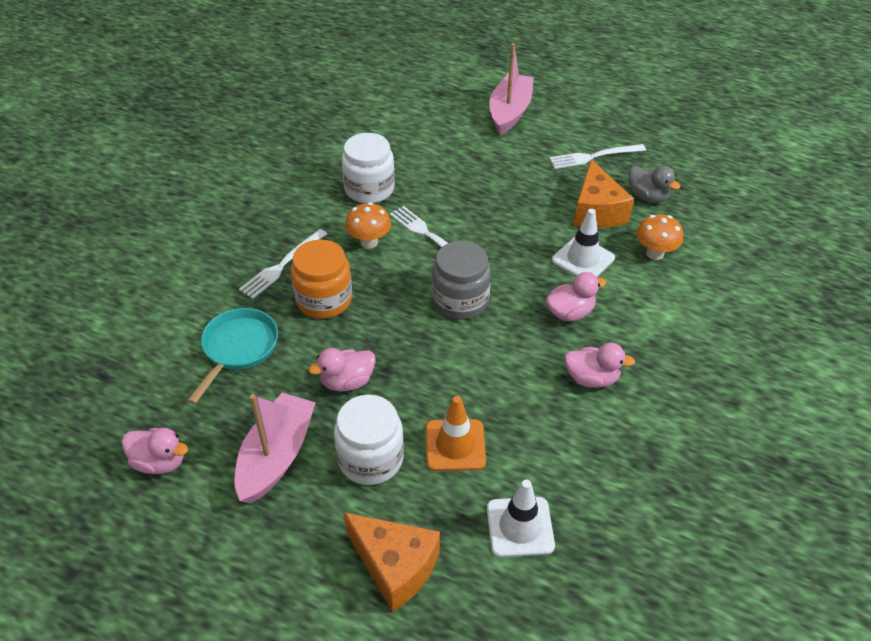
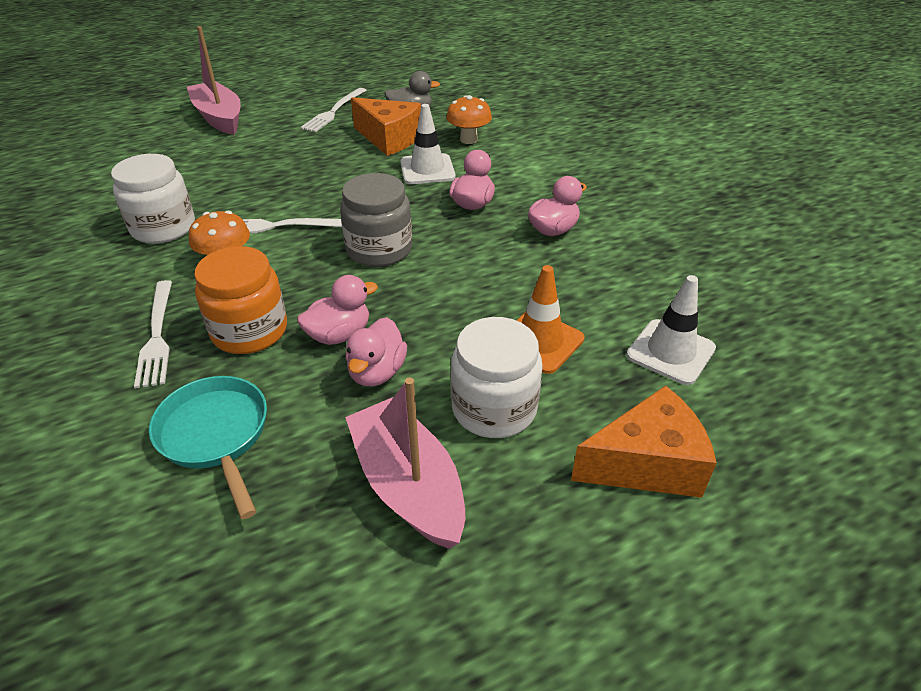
camera: 50 degrees left, 5 degrees down
(159, 462) = (285, 616): pink duck -> pink duck (339, 335)

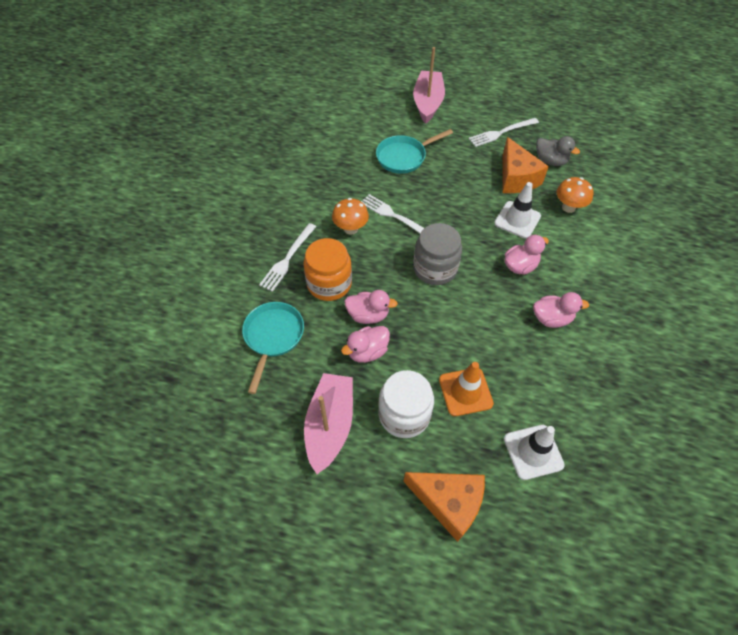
camera: 40 degrees right, 15 degrees up
(163, 228) = (338, 183): white jar -> none
(235, 171) = (404, 157): none -> turquoise pan

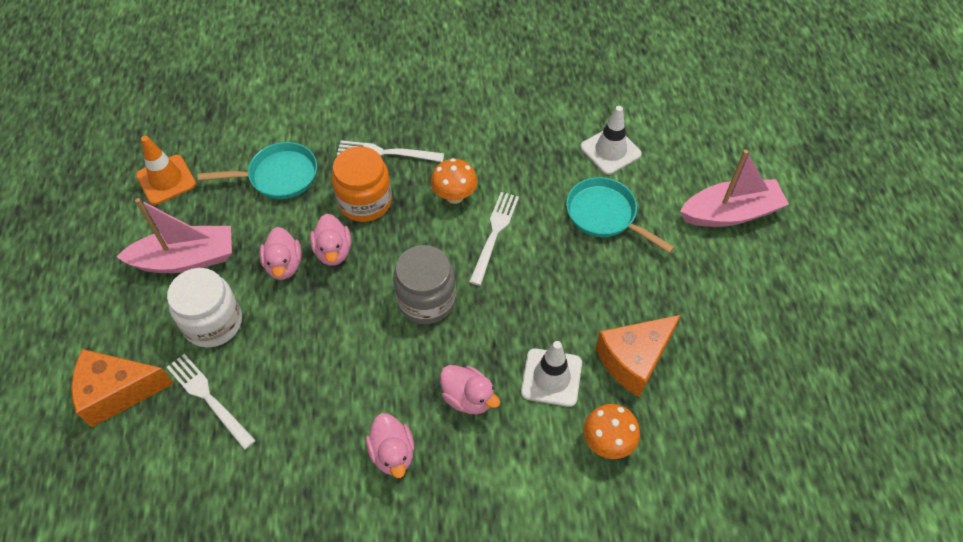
camera: 70 degrees right, 0 degrees up
(367, 351) = (284, 265): pink duck -> pink duck turned 135 degrees counterclockwise
(448, 503) = (118, 392): orange cheese -> orange cheese turned 75 degrees clockwise
(465, 392) = (256, 376): orange traffic cone -> orange traffic cone (166, 180)
(501, 133) = (721, 320): white fork -> white fork (208, 398)
(533, 452) = (193, 466): white traffic cone -> white traffic cone (610, 151)
(550, 161) = (695, 400): grey duck -> none

